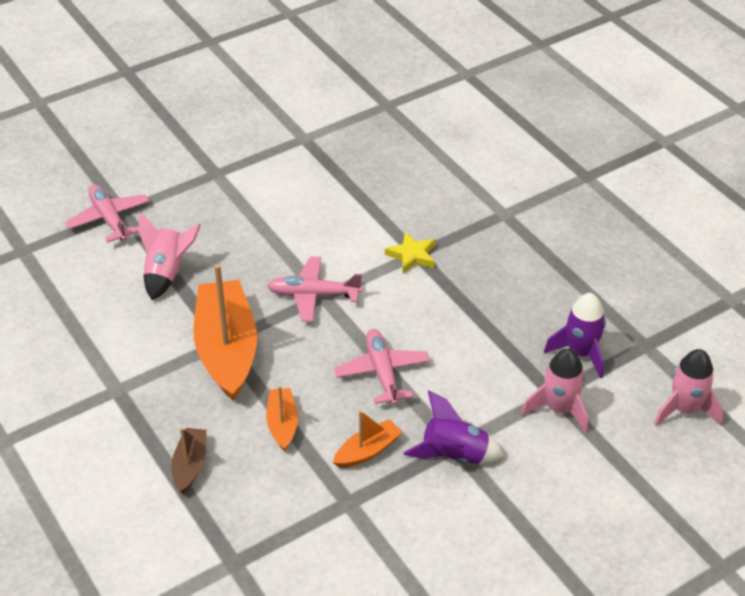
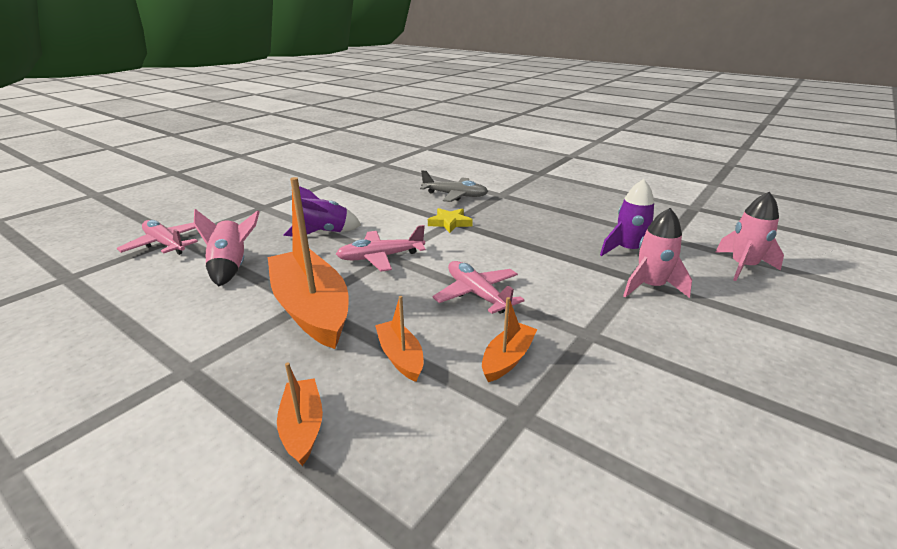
camera: 20 degrees left, 15 degrees down
(190, 465) = (302, 427): brown boat -> orange boat
(446, 202) = (455, 195): none -> grey plane
(454, 455) = (596, 341): purple rocket -> purple rocket (324, 232)

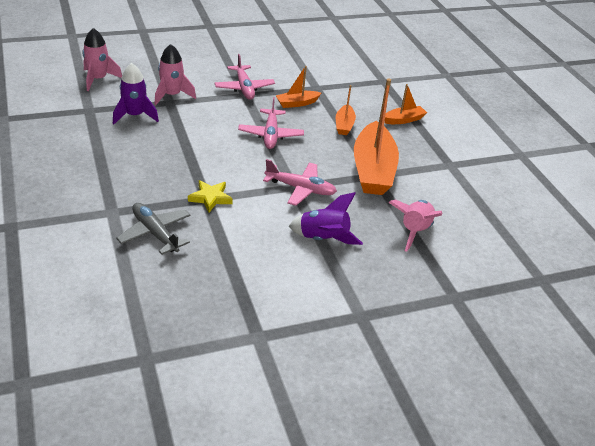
camera: 150 degrees left, 10 degrees up
(165, 244) = (467, 291): pink plane -> pink plane (244, 88)
(302, 427) = (403, 120): orange boat -> orange boat turned 135 degrees counterclockwise

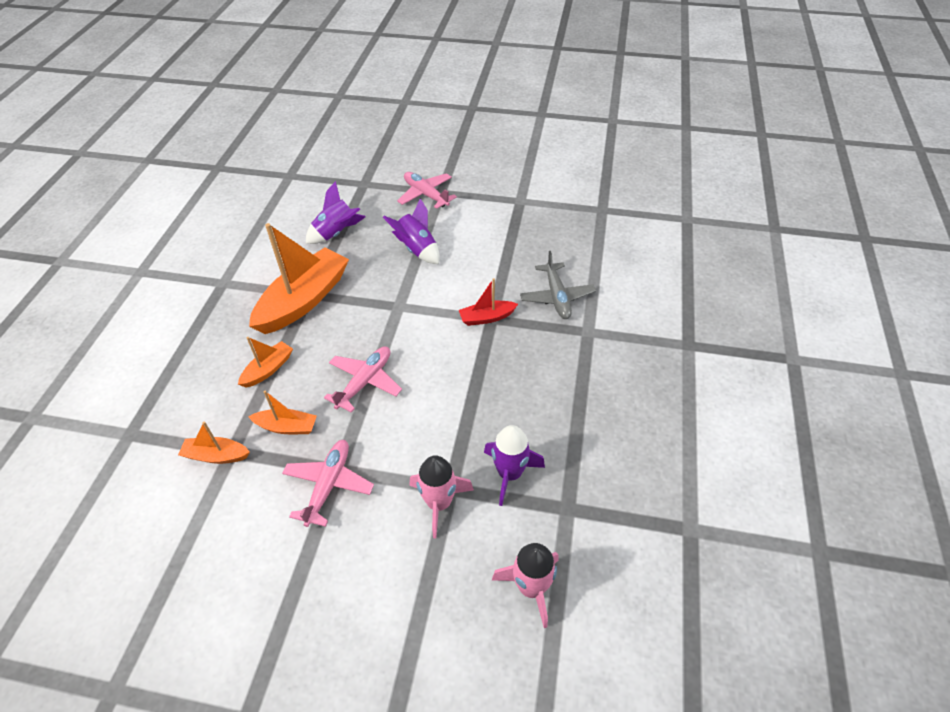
camera: 145 degrees left, 10 degrees up
(210, 198) = (487, 318): yellow star -> red boat
(300, 189) = (394, 301): pink plane -> pink plane (426, 195)
(403, 120) = (192, 355): orange boat -> orange boat (216, 456)
(414, 231) = (336, 233): pink rocket -> purple rocket

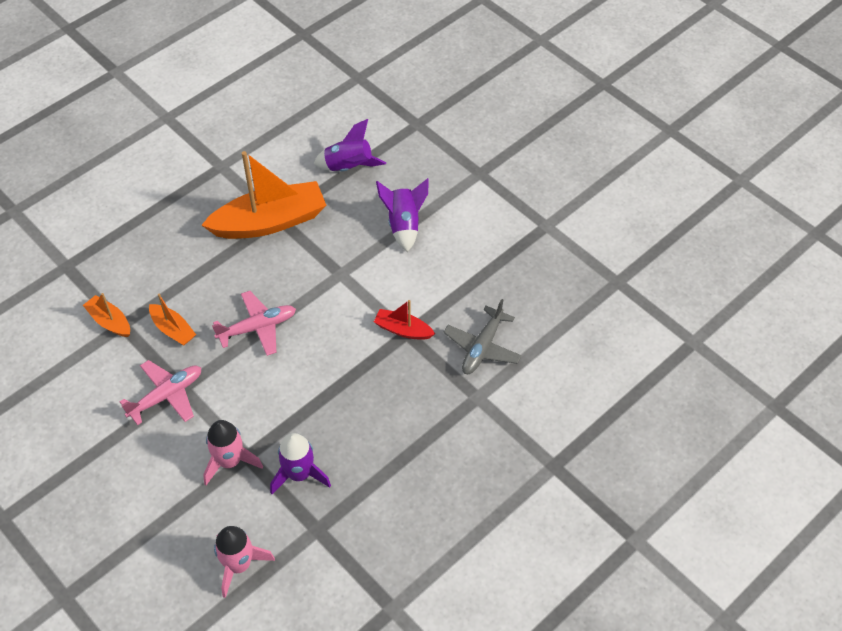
camera: 35 degrees right, 5 degrees up
(268, 369) = (196, 271): orange boat -> none
(426, 195) = (463, 168): pink plane -> none

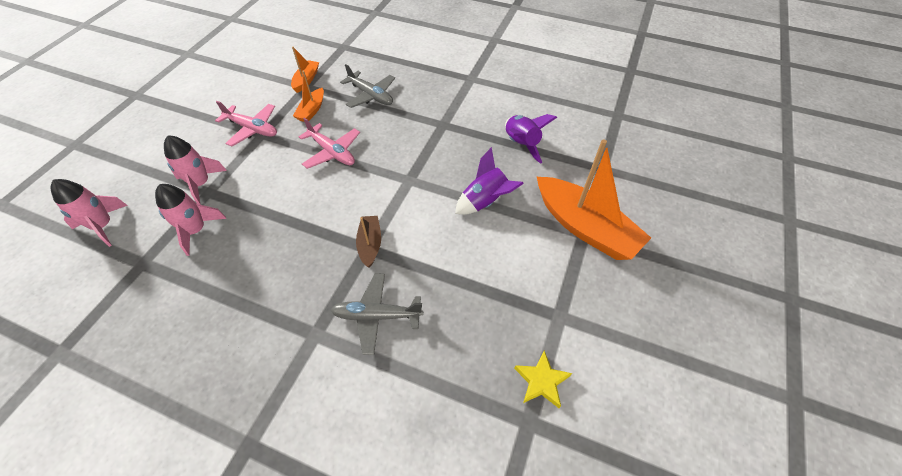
camera: 65 degrees right, 0 degrees up
(185, 266) = (371, 95): none -> grey plane
(270, 222) = (436, 121): orange boat -> orange boat (585, 227)
(299, 474) = (196, 230): purple rocket -> pink rocket
(403, 330) = (370, 244): red boat -> brown boat
(591, 261) = (541, 381): none -> yellow star

